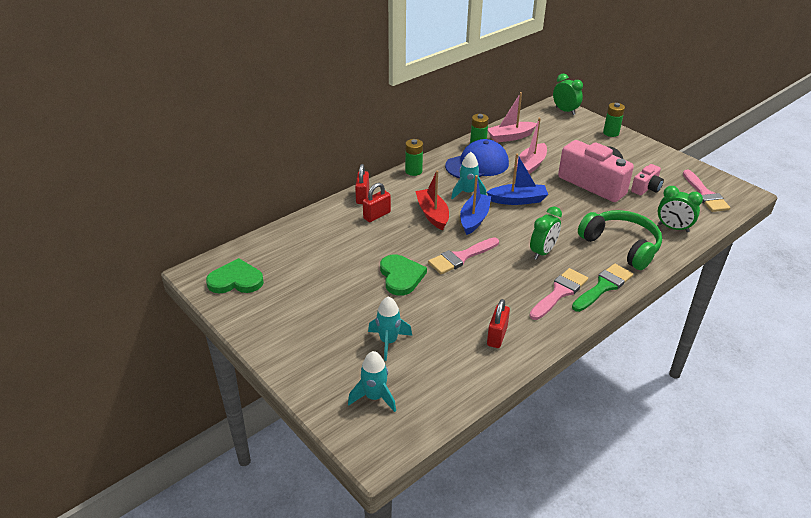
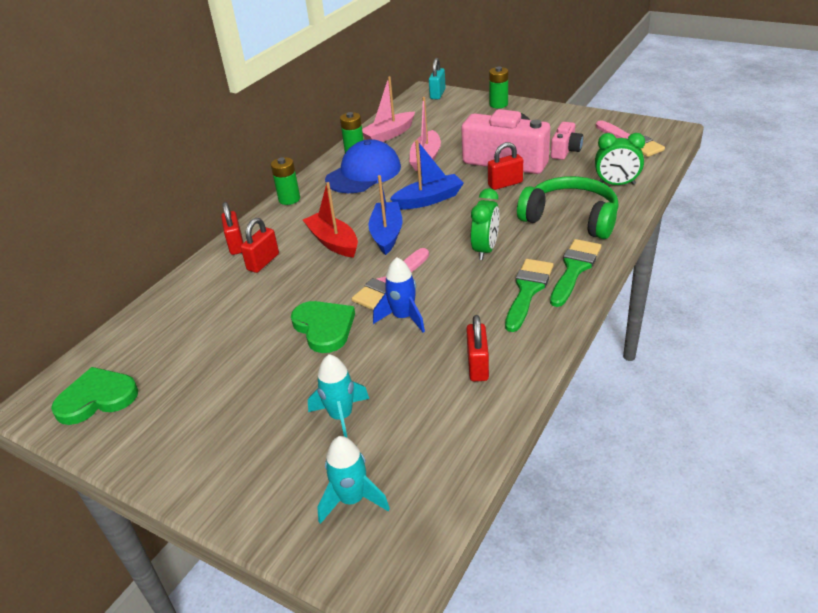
camera: 15 degrees left, 0 degrees up
(459, 285) = (403, 317): none -> blue rocket
(467, 193) = (366, 207): turquoise rocket -> none
(559, 292) = (527, 290): pink brush -> green brush
(565, 111) = (437, 94): green clock -> turquoise padlock
(583, 203) = (505, 184): none -> red padlock

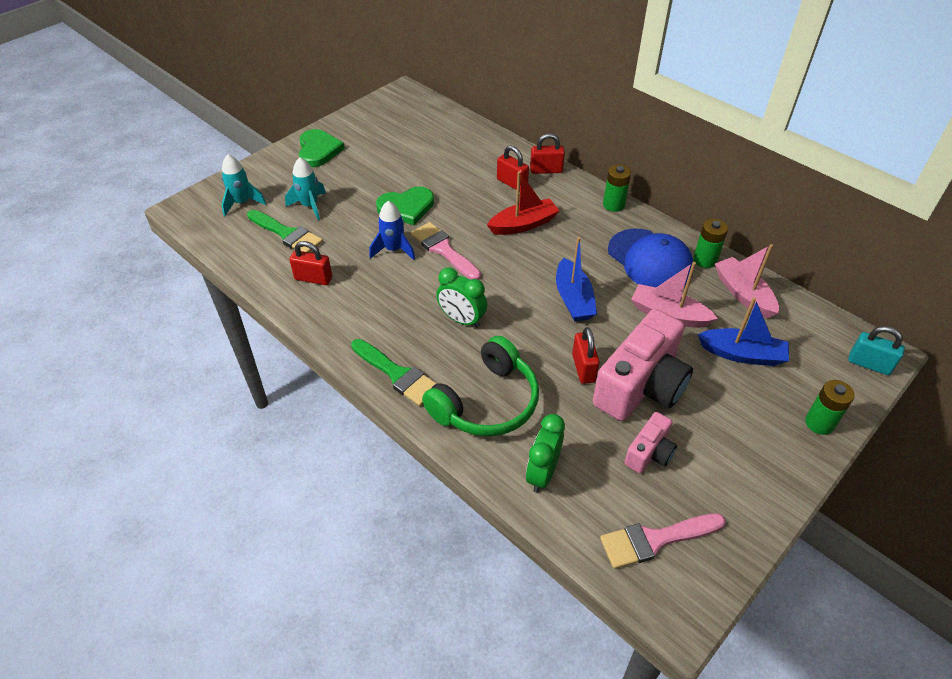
camera: 100 degrees right, 10 degrees up
(97, 398) = (394, 112): green heart -> green heart (318, 150)
(387, 234) = (521, 259): blue boat -> blue boat (742, 354)
(527, 290) = (384, 332): green brush -> green brush (287, 234)
(565, 150) = (649, 453): pink camera -> pink camera turned 90 degrees counterclockwise

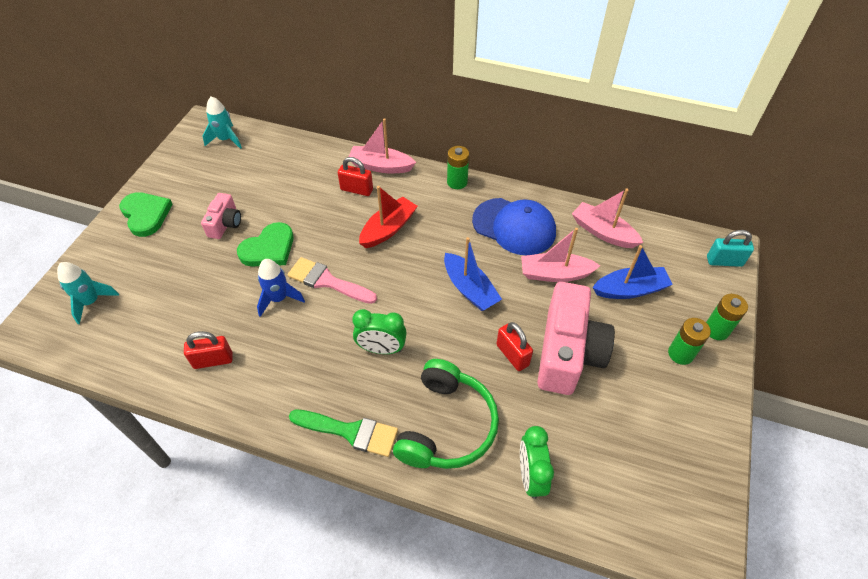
camera: 25 degrees left, 5 degrees up
(287, 234) = (159, 320): green brush -> none
(310, 206) = (168, 280): turquoise rocket -> turquoise rocket (226, 139)
(546, 170) = (381, 166): red padlock -> pink boat
(649, 453) = (606, 415): pink camera -> pink camera (225, 224)
(655, 540) = (652, 497): pink brush -> none
(705, 260) = (557, 210): green battery -> green battery (680, 354)

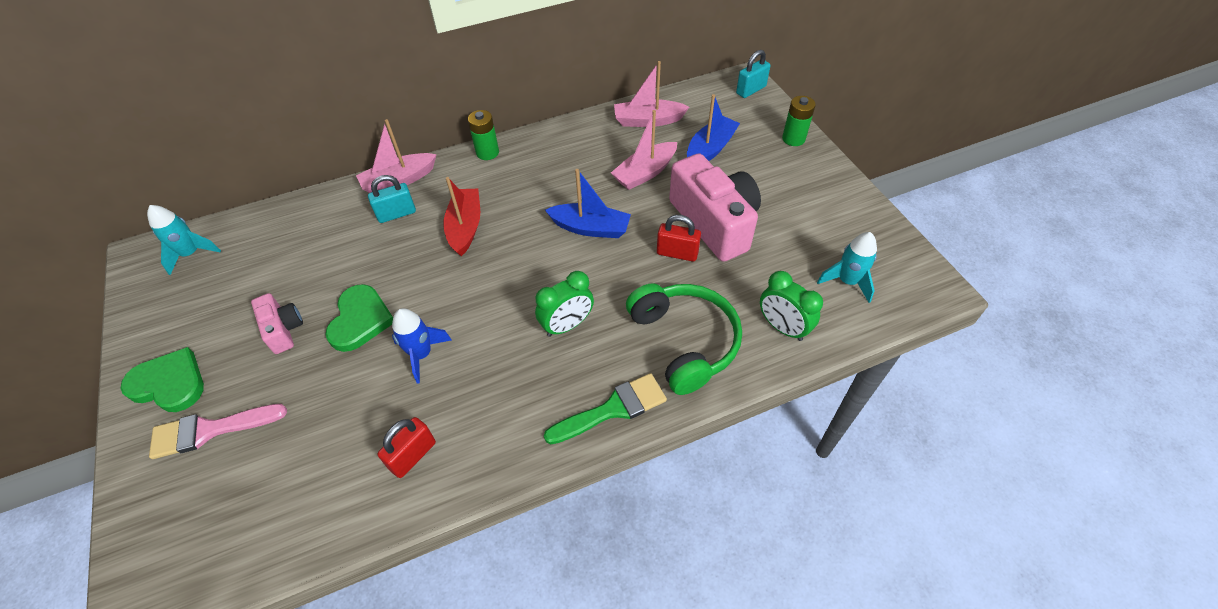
camera: 40 degrees left, 0 degrees up
(91, 302) = (196, 512): turquoise rocket -> turquoise rocket (847, 281)
(327, 281) = (454, 307): pink brush -> pink brush (210, 430)
(356, 189) = (396, 214): red padlock -> turquoise padlock
(514, 226) = (575, 158): blue cap -> none
(680, 354) = (788, 170): green battery -> none

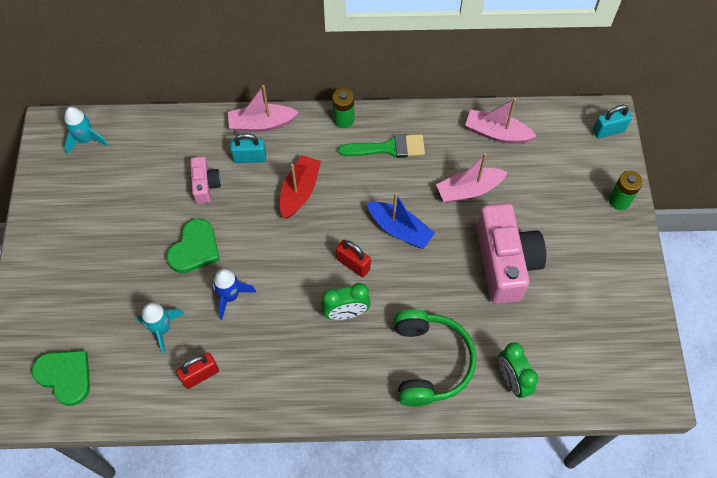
camera: 20 degrees right, 10 degrees up
(169, 383) = (51, 251): green heart -> green heart (65, 376)
(210, 430) = (71, 301): pink brush -> none
(283, 330) = (138, 236): pink camera -> pink camera (205, 185)
(613, 409) = (352, 395): green brush -> green brush (388, 148)
(677, 253) = (460, 280): red padlock -> red padlock (353, 264)
(710, 149) = (537, 185): blue boat -> none
(847, 281) = (587, 360): turquoise rocket -> turquoise rocket (162, 329)

